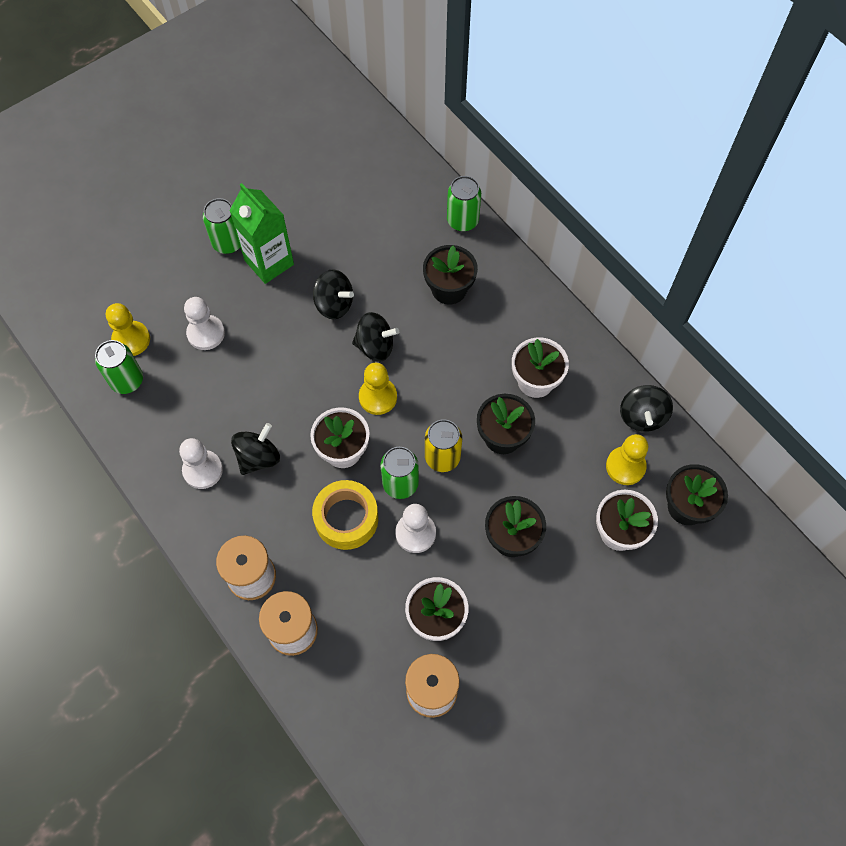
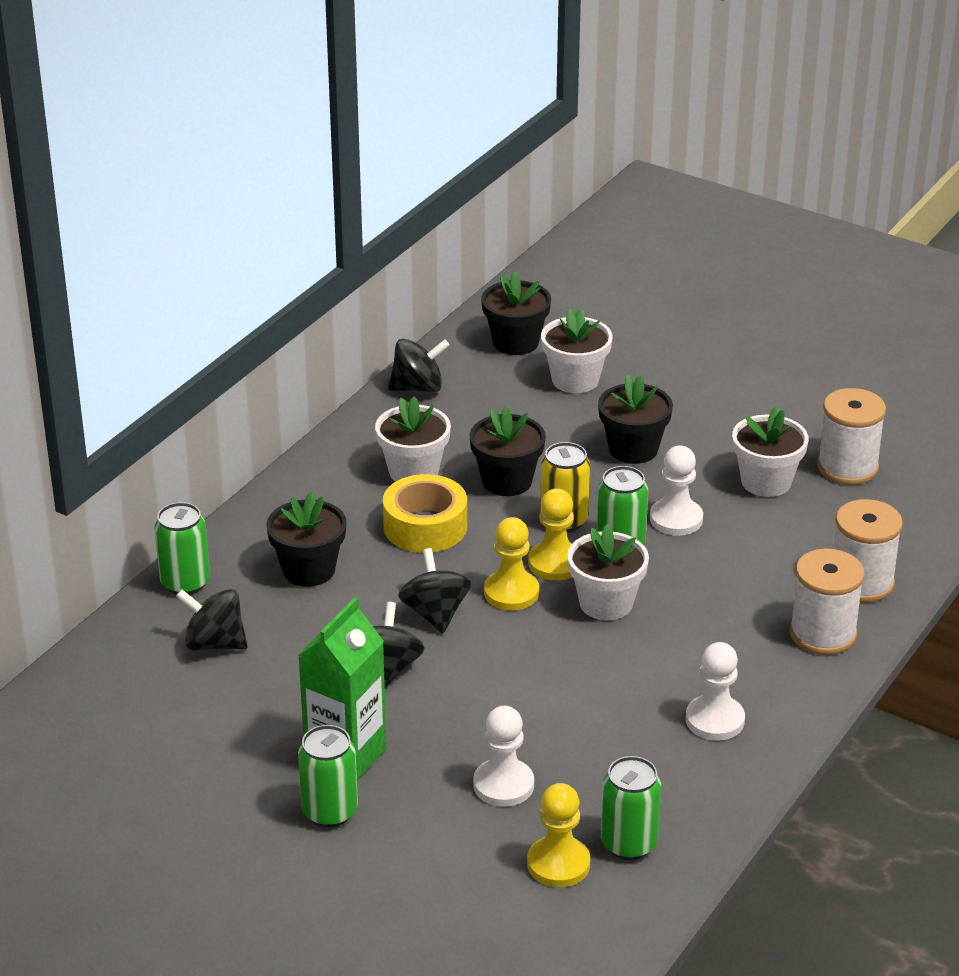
camera: 110 degrees left, 30 degrees down
(258, 457) = (663, 674): black spinning top -> black spinning top (214, 643)
(346, 519) = (695, 577): yellow tape -> yellow tape (425, 526)
(625, 466) = (491, 388): yellow pawn -> yellow pawn (555, 563)

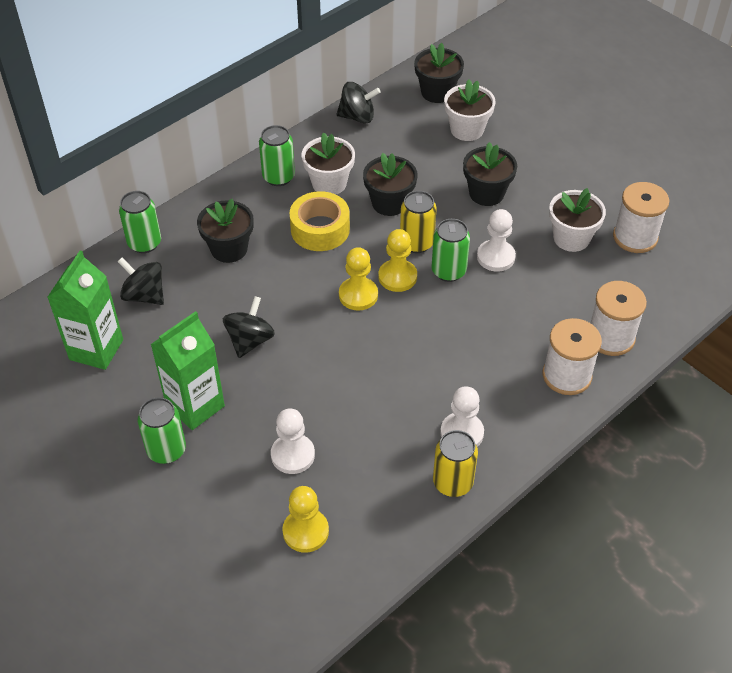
camera: 15 degrees right, 15 degrees up
(176, 717) = (96, 349): none -> green carton
(435, 614) = (300, 302): black spinning top -> none
(606, 603) = (420, 317): white flower pot -> none
(629, 844) = (361, 526): green can -> green can (278, 177)
(726, 775) = (453, 483): none -> yellow can

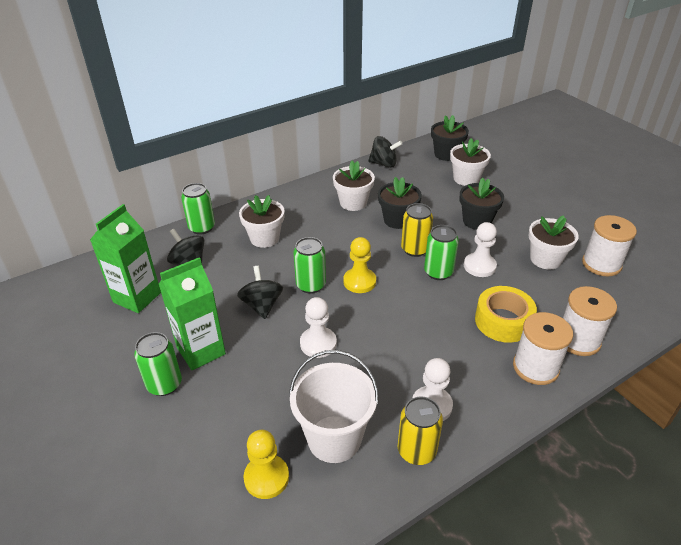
camera: 10 degrees right, 10 degrees down
(229, 249) = (264, 238): black flower pot -> white flower pot
(250, 340) = (262, 305): black spinning top -> black spinning top turned 45 degrees counterclockwise
(278, 177) = (315, 195): green can -> green can (311, 285)
(293, 455) = (273, 404): white pawn -> white pawn (318, 343)
(320, 229) = (339, 232): yellow tape -> yellow tape (503, 321)
(366, 482) = (334, 438): none -> white bucket
(397, 277) = (395, 272): yellow pawn -> none

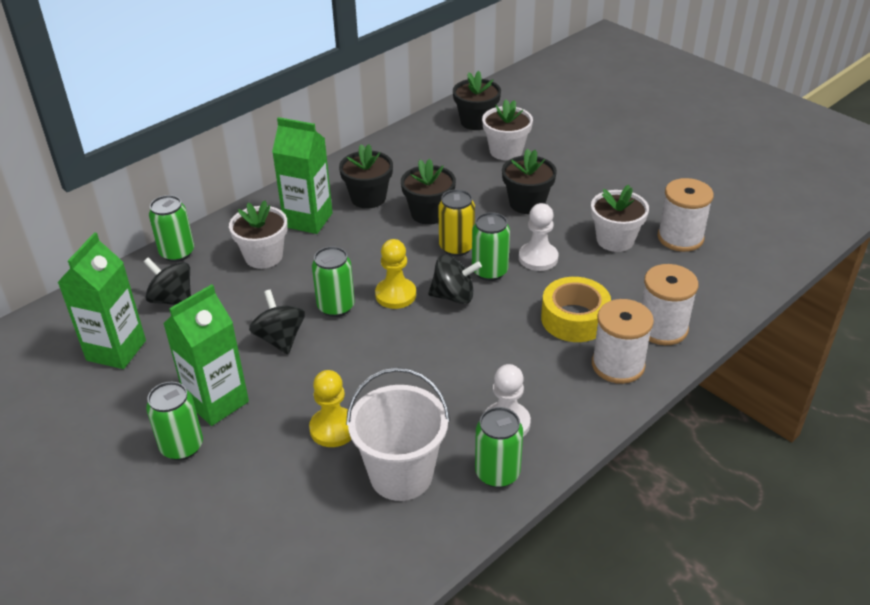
camera: 10 degrees left, 0 degrees up
(266, 477) = (331, 527): yellow pawn -> yellow pawn (333, 429)
(304, 214) = (308, 220): none -> green carton
(318, 343) = (360, 374): white pawn -> none
(353, 203) = (368, 198): white flower pot -> black flower pot
(384, 164) = (398, 143): black spinning top -> black spinning top (454, 296)
(416, 451) = (497, 473): yellow can -> green can

